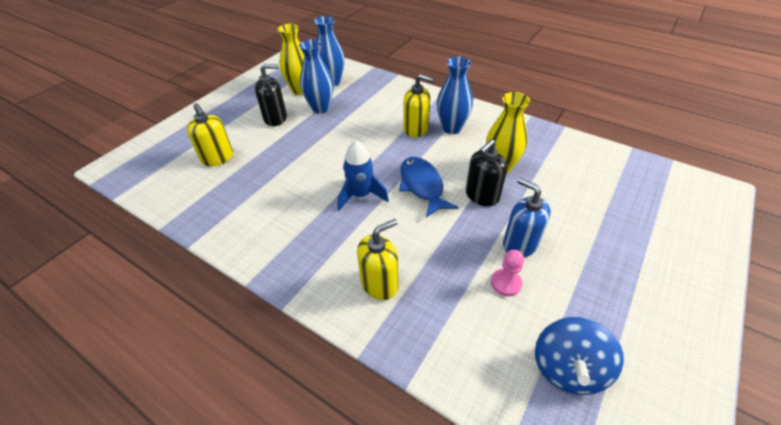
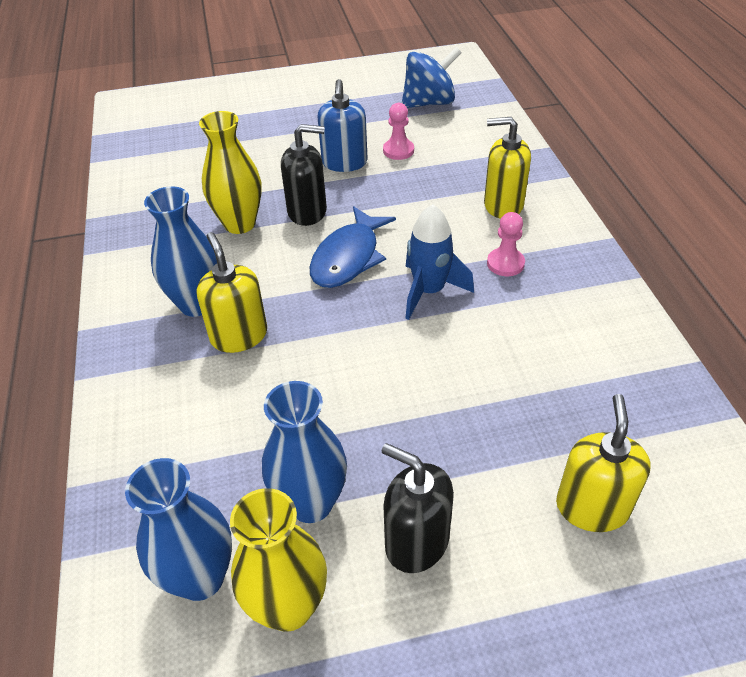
camera: 135 degrees left, 0 degrees up
(336, 238) = (505, 263): none -> pink pawn

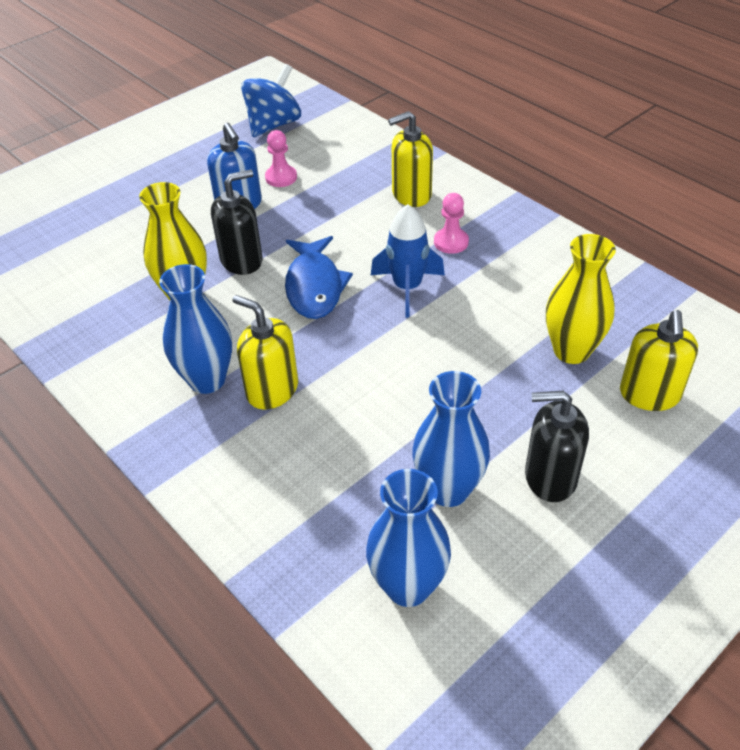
camera: 30 degrees left, 0 degrees up
(288, 607) = (494, 570): yellow vase -> yellow vase (571, 351)
(592, 507) = (649, 395): yellow soap dispenser -> yellow soap dispenser turned 150 degrees counterclockwise

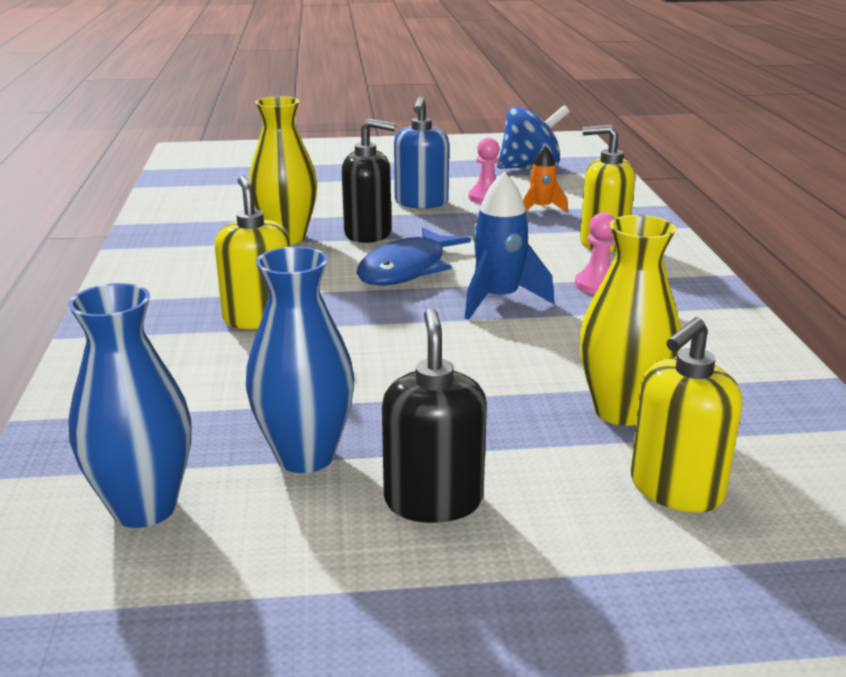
camera: 35 degrees right, 20 degrees down
(207, 380) = (217, 291): blue vase -> none
(333, 174) = (541, 209): none -> orange rocket
(550, 477) = (433, 500): black soap dispenser -> black soap dispenser turned 45 degrees clockwise

